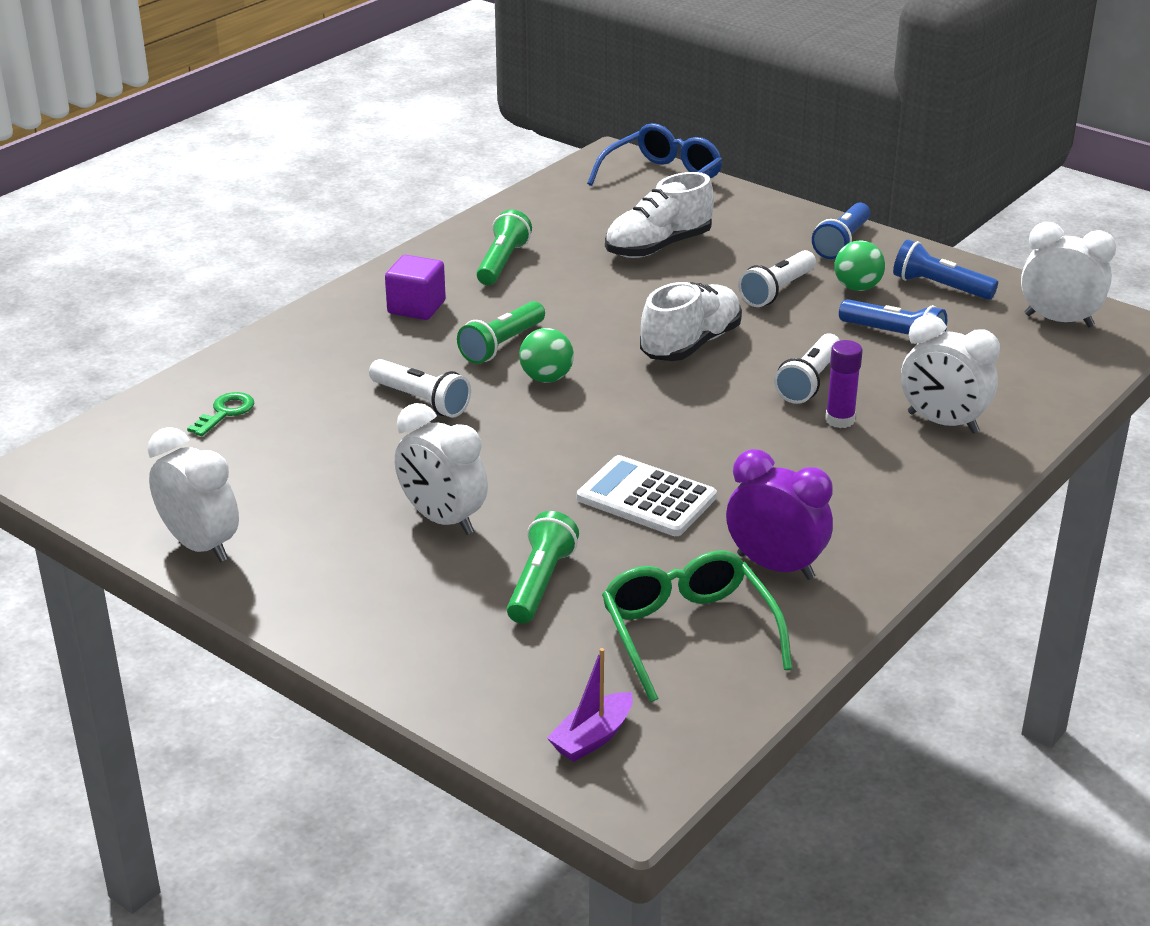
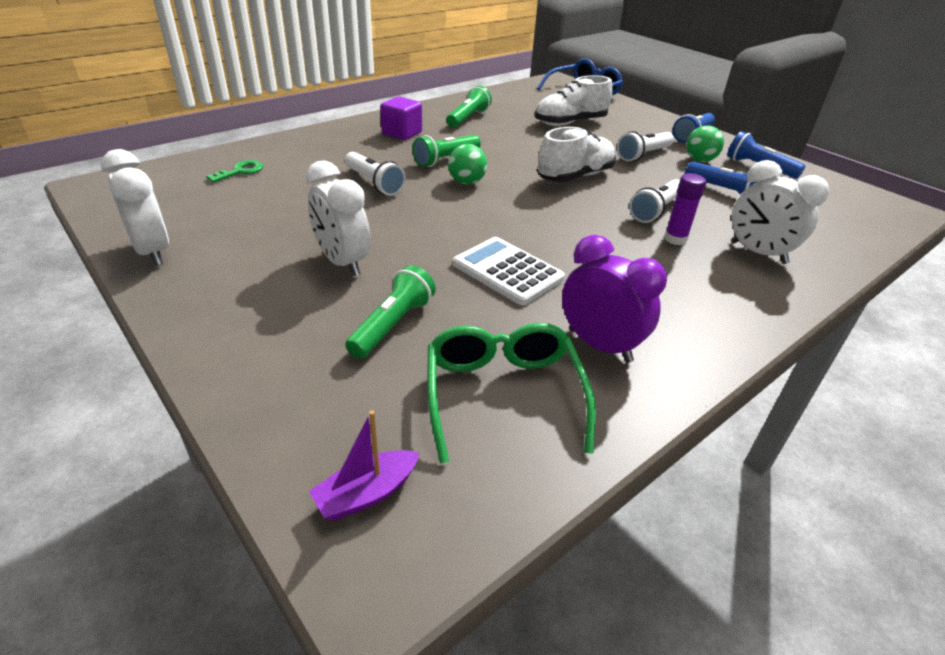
camera: 10 degrees right, 5 degrees up
(1058, 320) = (849, 198): white clock -> none

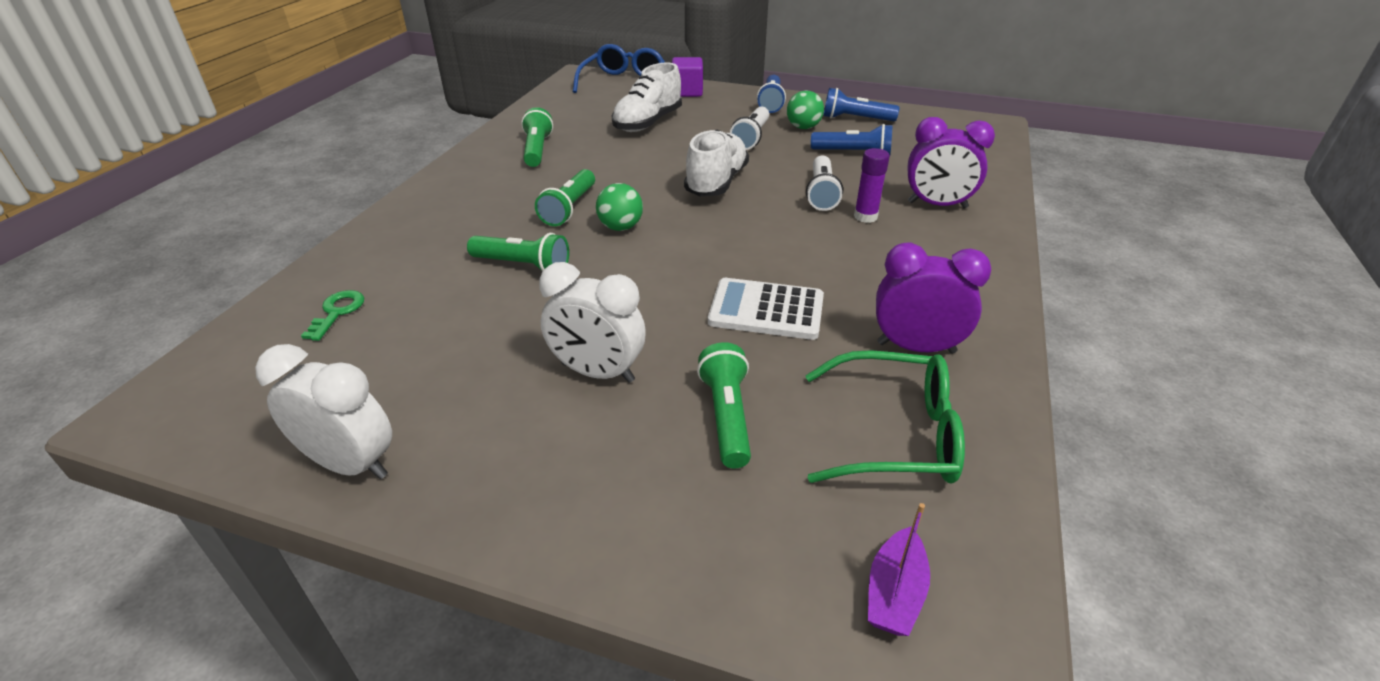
camera: 30 degrees left, 0 degrees up
(374, 183) = (523, 265): white flashlight -> green flashlight
(402, 133) = (483, 192): purple cube -> purple cube (687, 92)
(503, 394) = (895, 434): green glasses -> green glasses turned 135 degrees clockwise
(758, 253) = (937, 205): white clock -> purple clock

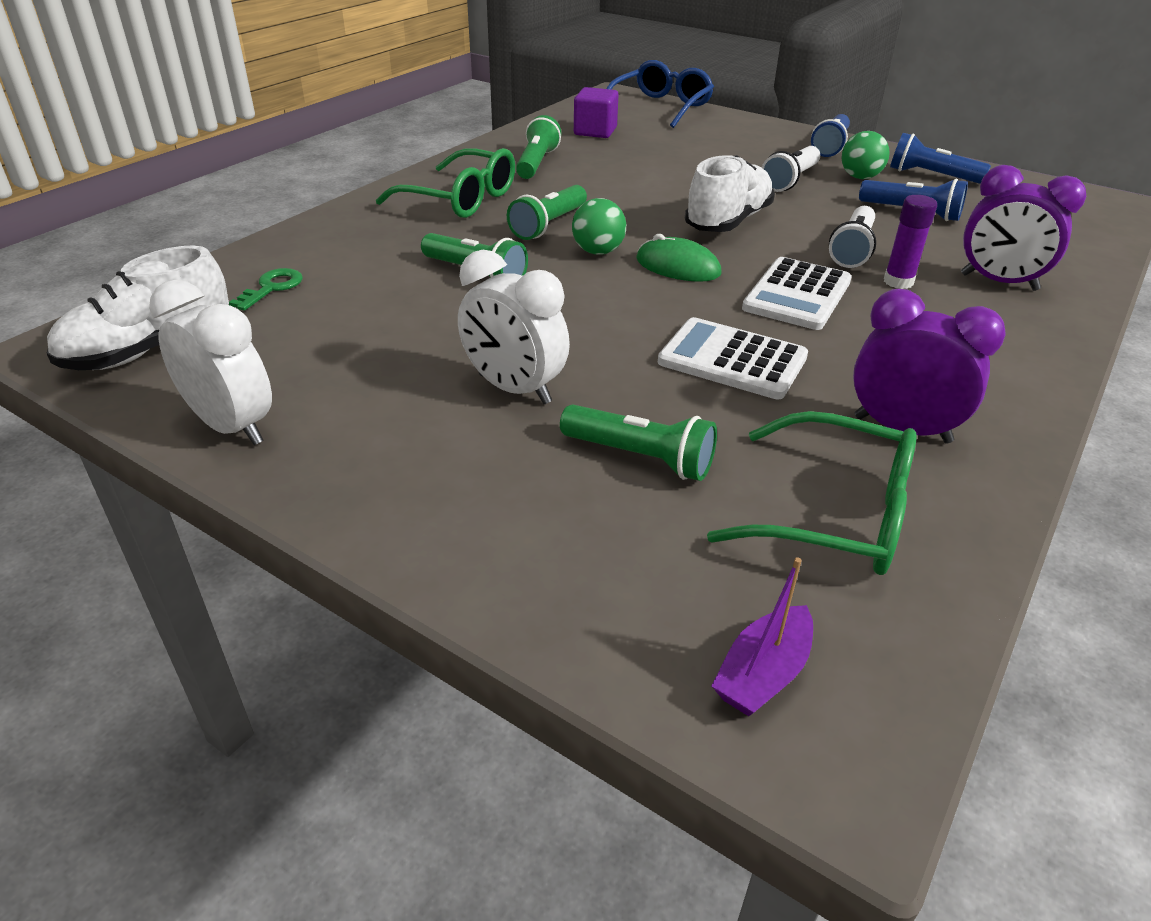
camera: 15 degrees right, 0 degrees up
(482, 194) = (461, 199): none -> green glasses
(648, 123) = (672, 151): white shoe -> white shoe (149, 350)
(687, 92) = (732, 124): purple cube -> purple cube (595, 131)
(691, 231) = (678, 266): none -> green mouse
(727, 416) = (640, 458): green flashlight -> green flashlight turned 105 degrees clockwise
(794, 241) = (797, 295): none -> white calculator

